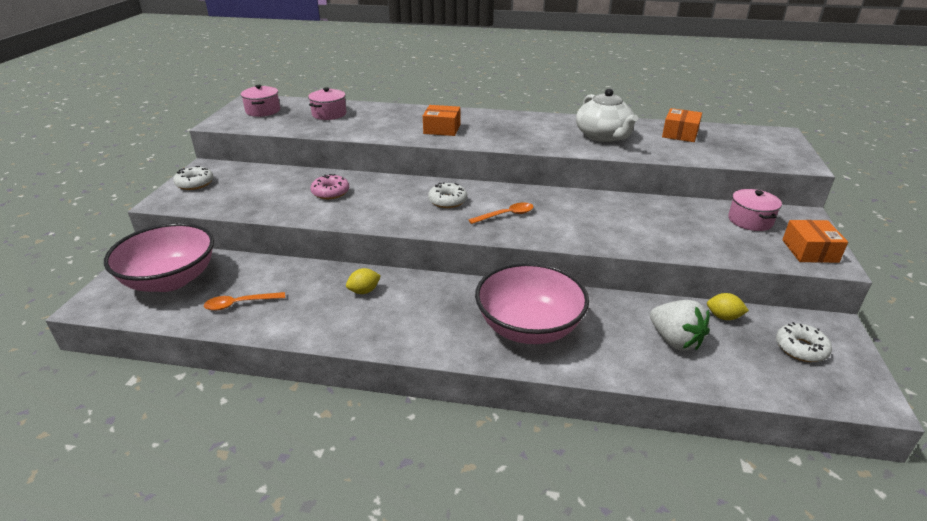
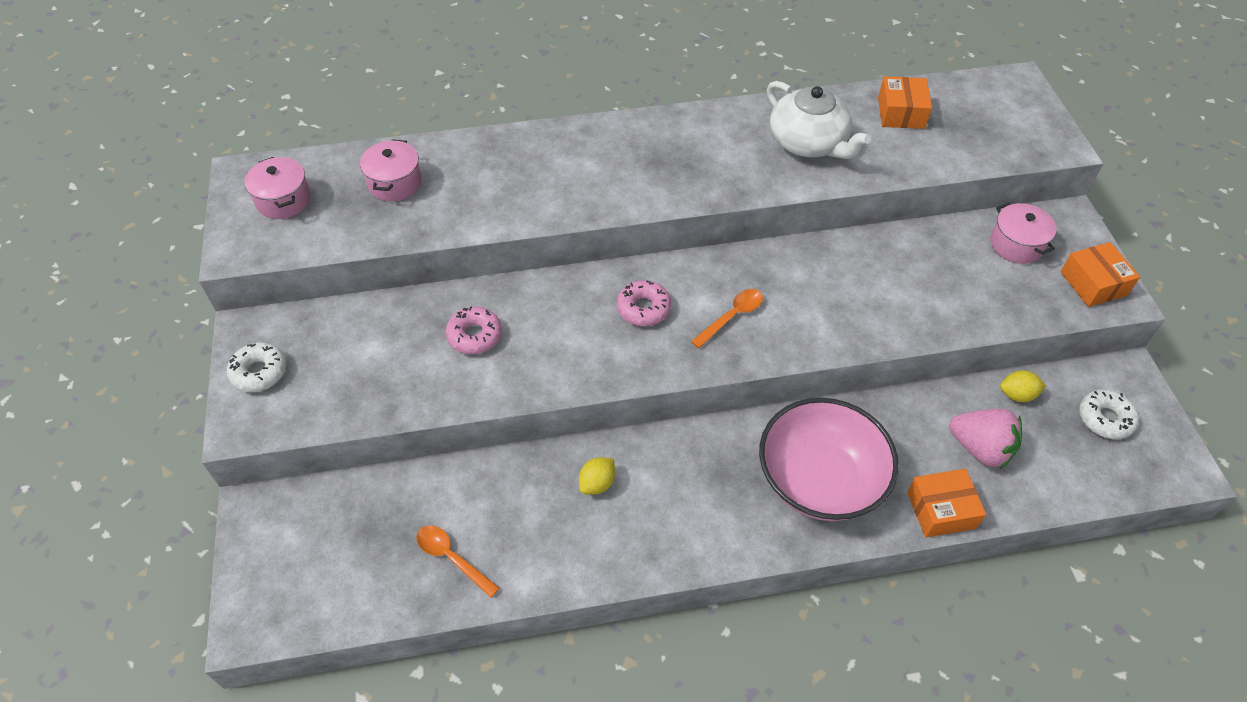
camera: 20 degrees left, 20 degrees up
(170, 280) = (327, 546): pink bowl -> none
(239, 304) = (451, 557): orange spoon -> orange spoon turned 75 degrees clockwise
(442, 129) = (585, 180): orange box -> orange box (941, 510)
(447, 201) = (643, 308): white donut -> pink donut
(675, 340) = (980, 448): white strawberry -> pink strawberry

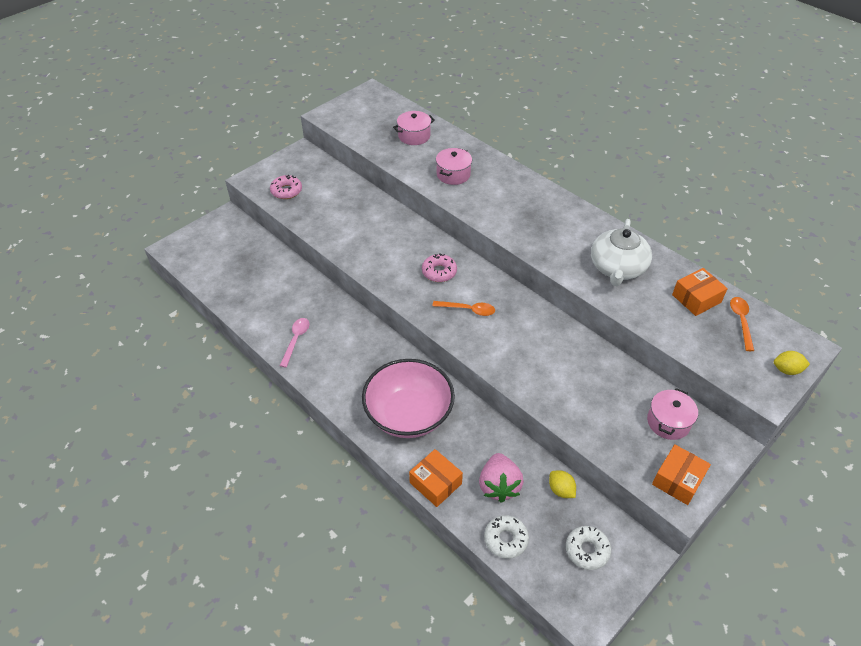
camera: 55 degrees right, 5 degrees down
(259, 372) = (282, 168): white donut -> white donut (506, 539)
(283, 200) = (368, 111): pink pot -> pink pot (453, 174)
(451, 557) = (250, 292): orange spoon -> orange spoon (741, 321)
(474, 335) = (363, 221): pink donut -> pink donut (286, 191)
(596, 543) = (296, 340): none -> pink spoon
(597, 483) = (331, 322): yellow lemon -> yellow lemon (786, 370)

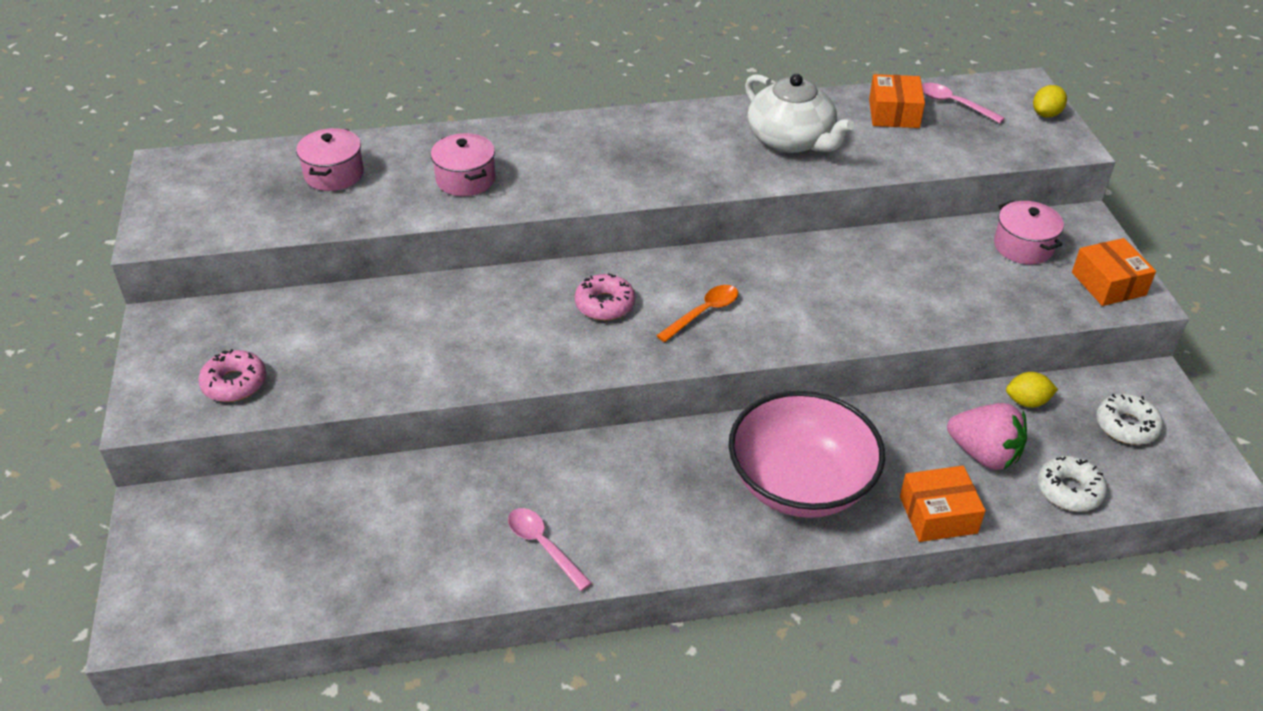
camera: 55 degrees left, 5 degrees down
(741, 321) = (954, 104): orange spoon -> pink spoon

